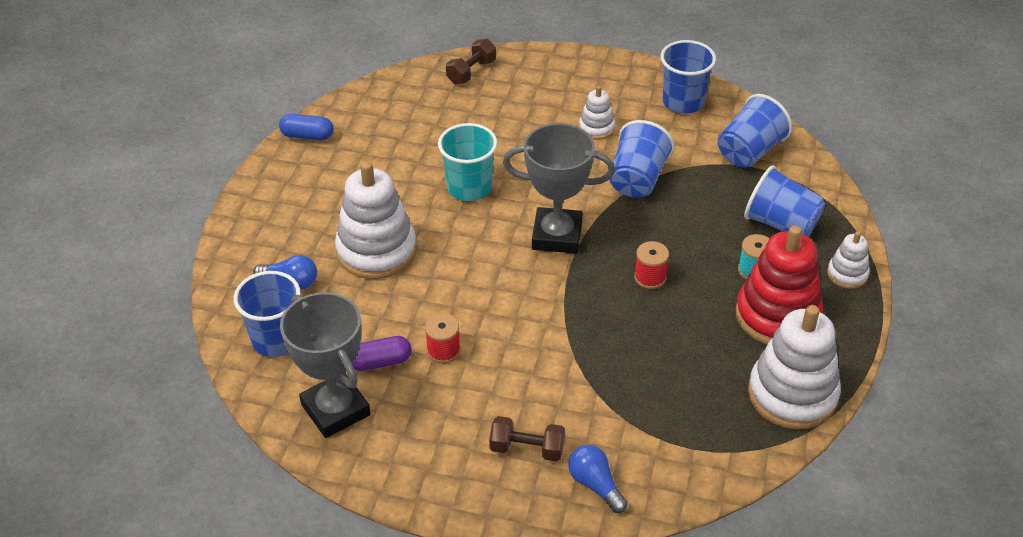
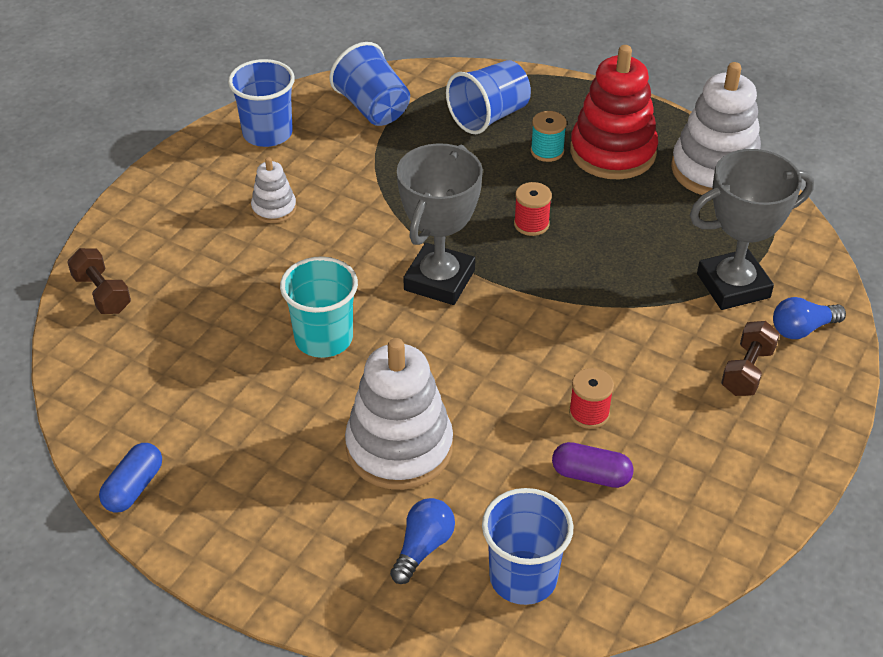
camera: 75 degrees left, 0 degrees up
(335, 409) = (656, 531): grey trophy -> grey trophy (733, 286)
(380, 362) = (591, 475): purple capsule -> purple capsule turned 75 degrees counterclockwise
(637, 179) = (376, 197): blue cup -> none
(847, 274) = (573, 95): white stacking toy -> none

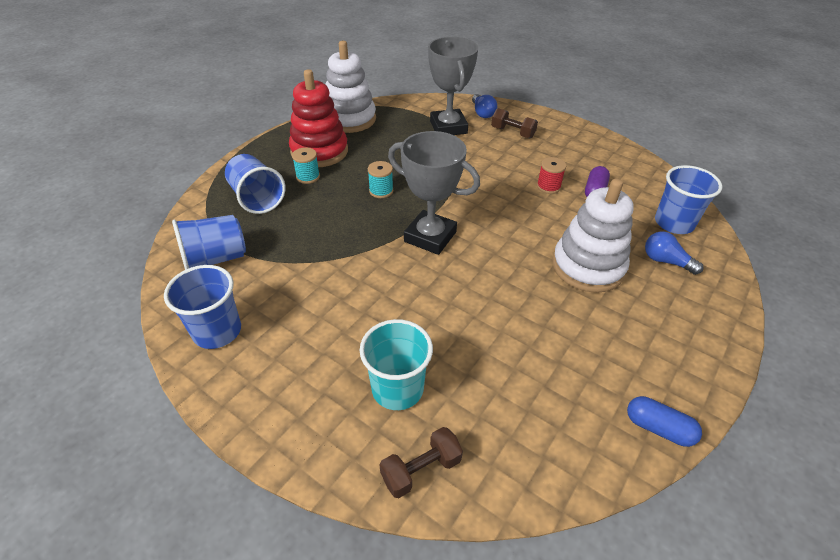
camera: 85 degrees left, 0 degrees up
(274, 208) = (327, 328): white stacking toy -> none
(323, 338) = (486, 301): turquoise cup -> turquoise cup (397, 389)
(531, 224) = (381, 191): red spool -> turquoise spool

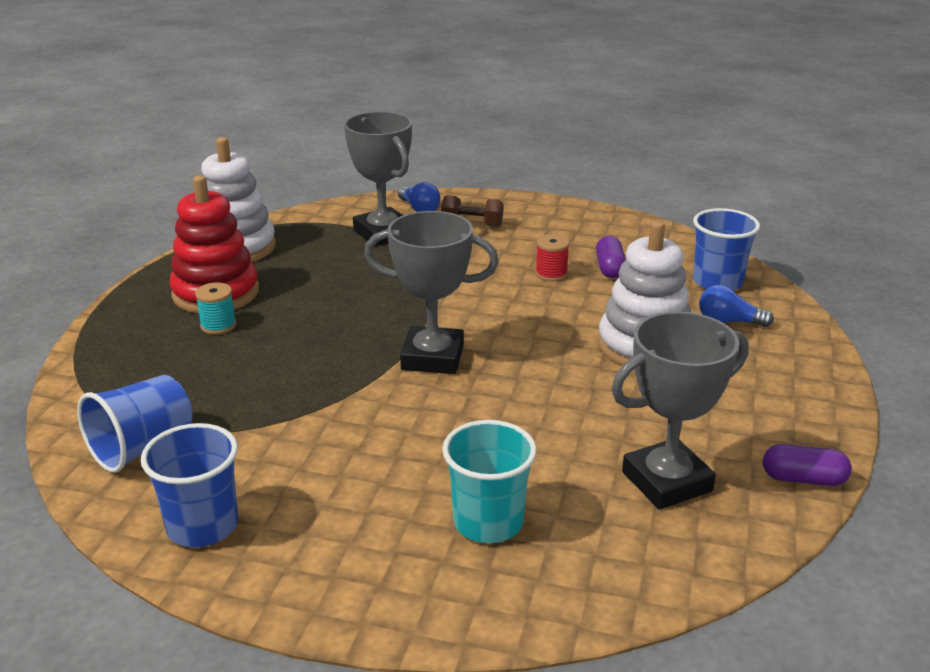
camera: 20 degrees left, 15 degrees down
(257, 198) = (158, 365): blue cup -> none
(381, 191) = (334, 321): turquoise spool -> none
(421, 469) = (565, 591): brown dumbbell -> none
(546, 395) = (666, 481): none -> grey trophy
(658, 428) = (803, 479): blue capsule -> purple capsule

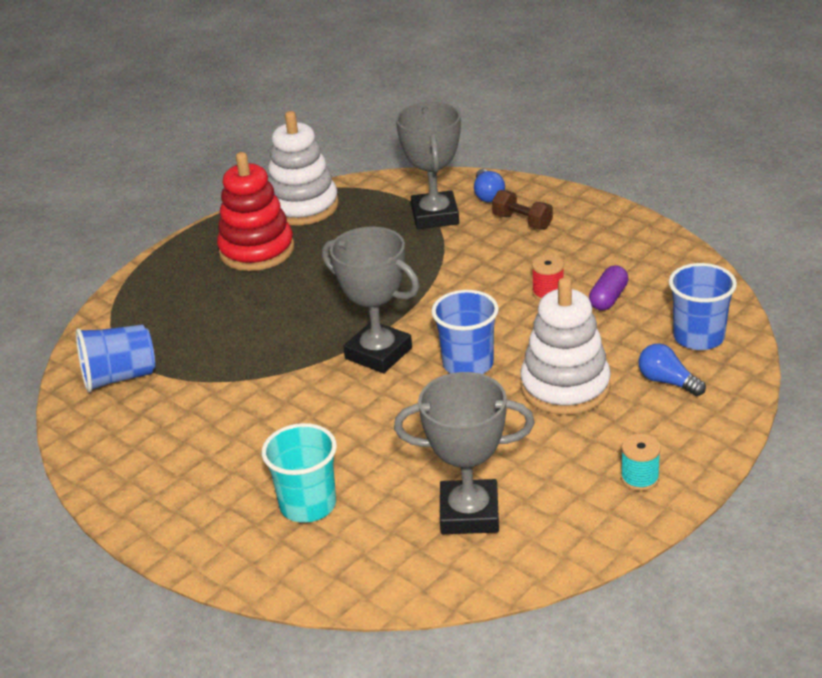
camera: 30 degrees right, 5 degrees up
(202, 526) = (119, 449): blue cup -> blue cup (468, 364)
(218, 326) = (238, 283): turquoise spool -> turquoise spool (639, 478)
(803, 479) = (583, 545): purple capsule -> none

